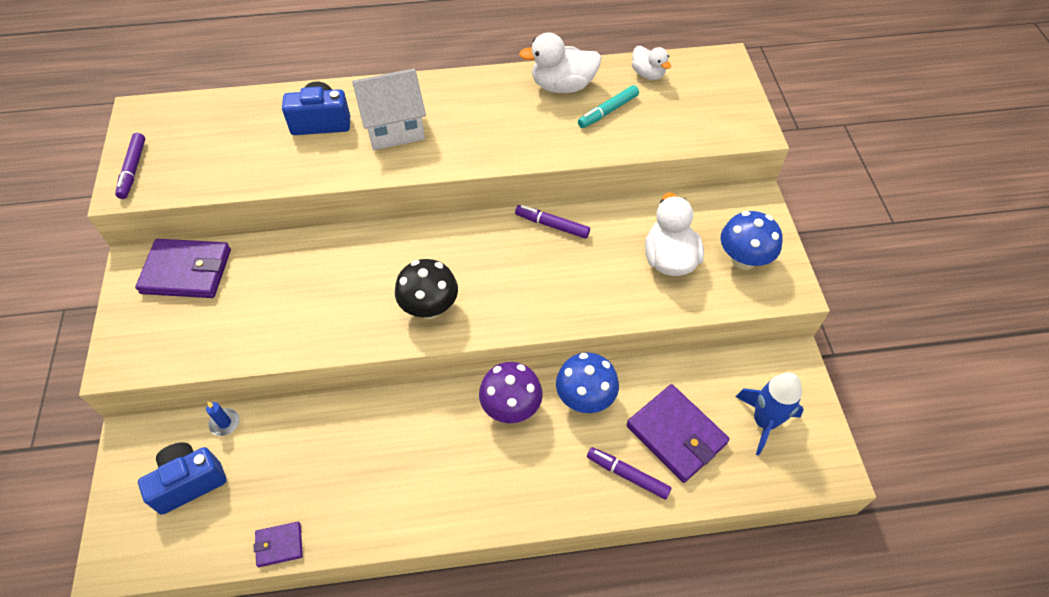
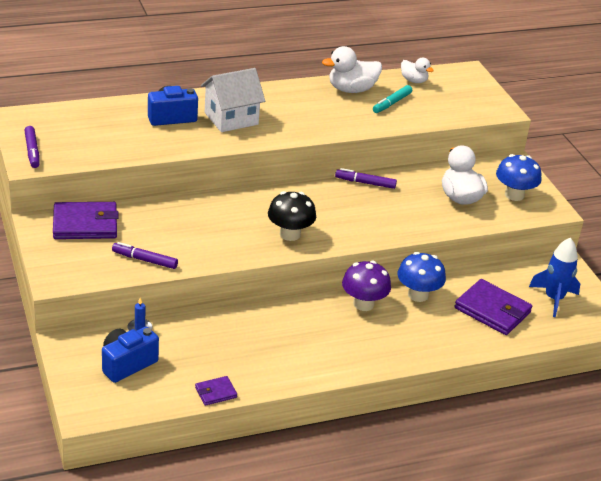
camera: 15 degrees left, 20 degrees down
(627, 475) = (464, 334): purple marker -> purple marker (144, 260)

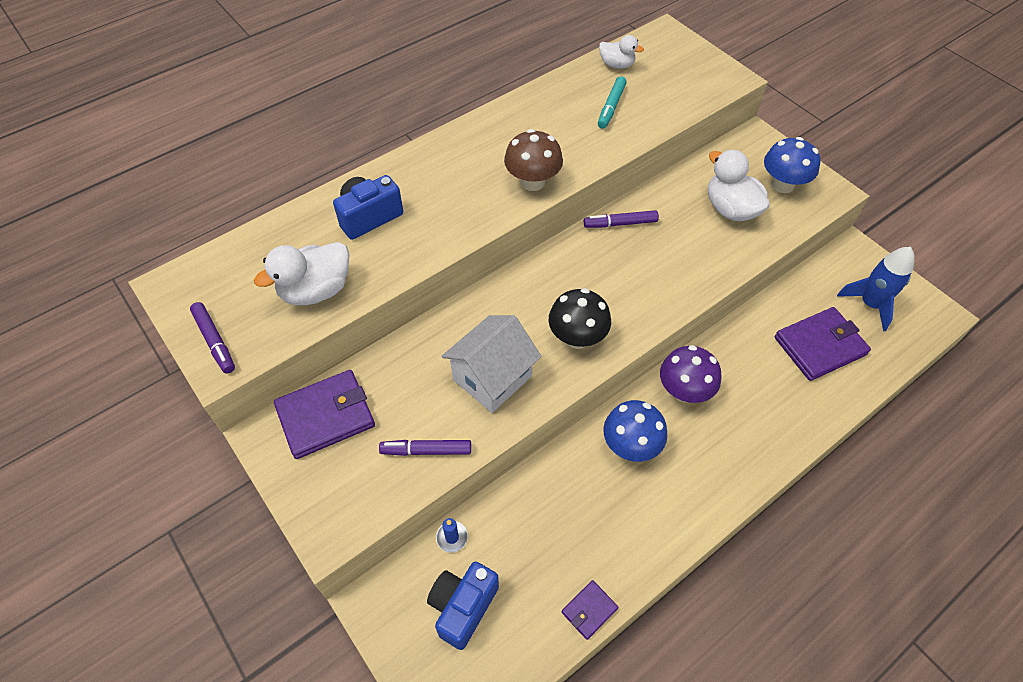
camera: 15 degrees left, 20 degrees up
(231, 118) = (442, 194): white house -> white house (492, 378)
(302, 129) = (532, 182): none -> brown mushroom
(351, 90) = (557, 101): white duck -> white duck (316, 290)
(418, 295) = (733, 353): blue mushroom -> blue mushroom (630, 446)
(492, 310) = (819, 346): purple wallet -> purple wallet turned 45 degrees counterclockwise

